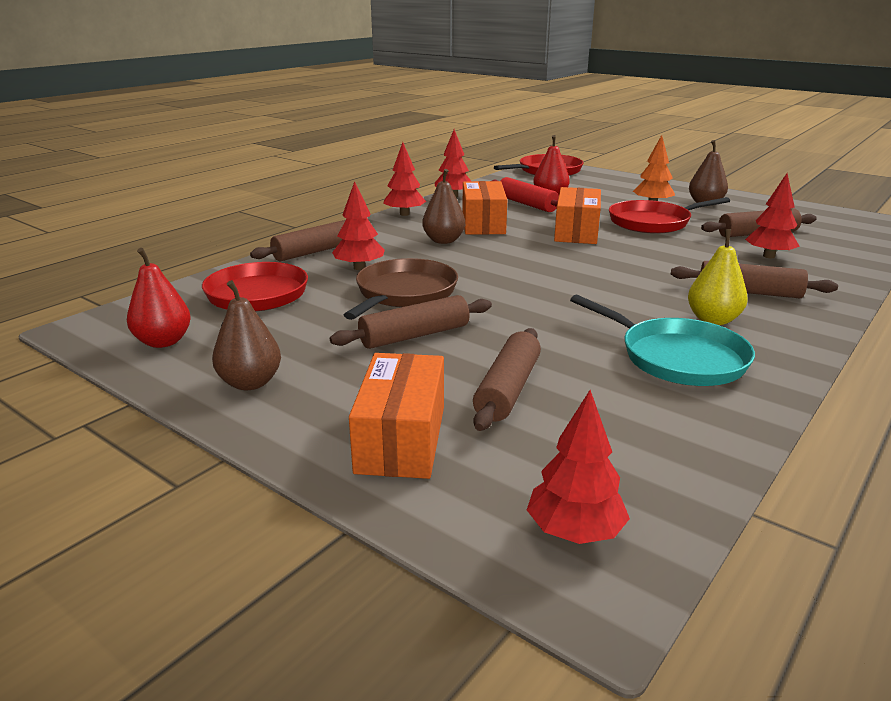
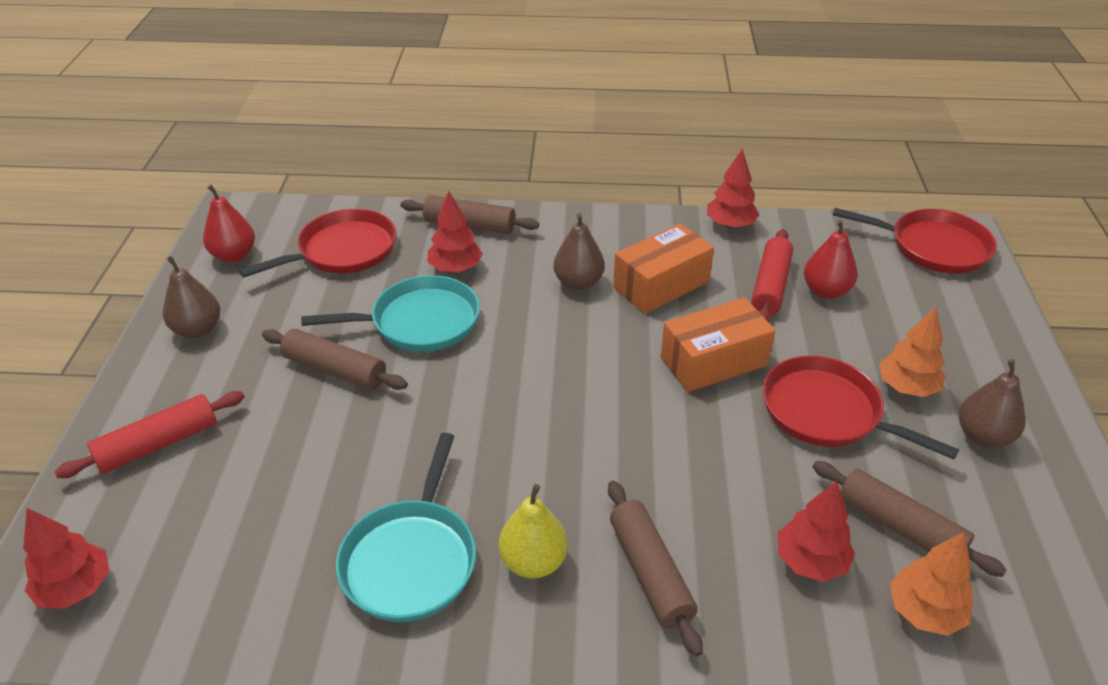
camera: 55 degrees right, 15 degrees up
(401, 439) = (158, 444): orange box -> red rolling pin
(404, 214) = (630, 222): red tree -> none
(404, 293) = (420, 321): brown pan -> turquoise pan
(508, 389) = (270, 468): brown rolling pin -> none
(822, 246) = (924, 612): none -> orange tree

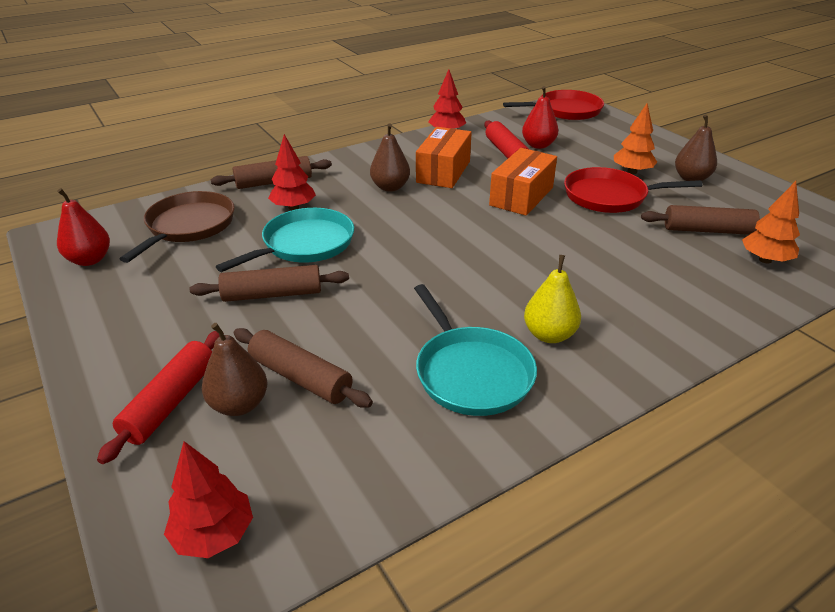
camera: 35 degrees left, 5 degrees down
(197, 330) = (114, 316): brown pear -> brown pear (239, 404)
(343, 250) = (188, 226): red pan -> brown pan
(650, 572) = (620, 307): brown rolling pin -> brown rolling pin (300, 377)
(810, 561) = (689, 263): red tree -> none

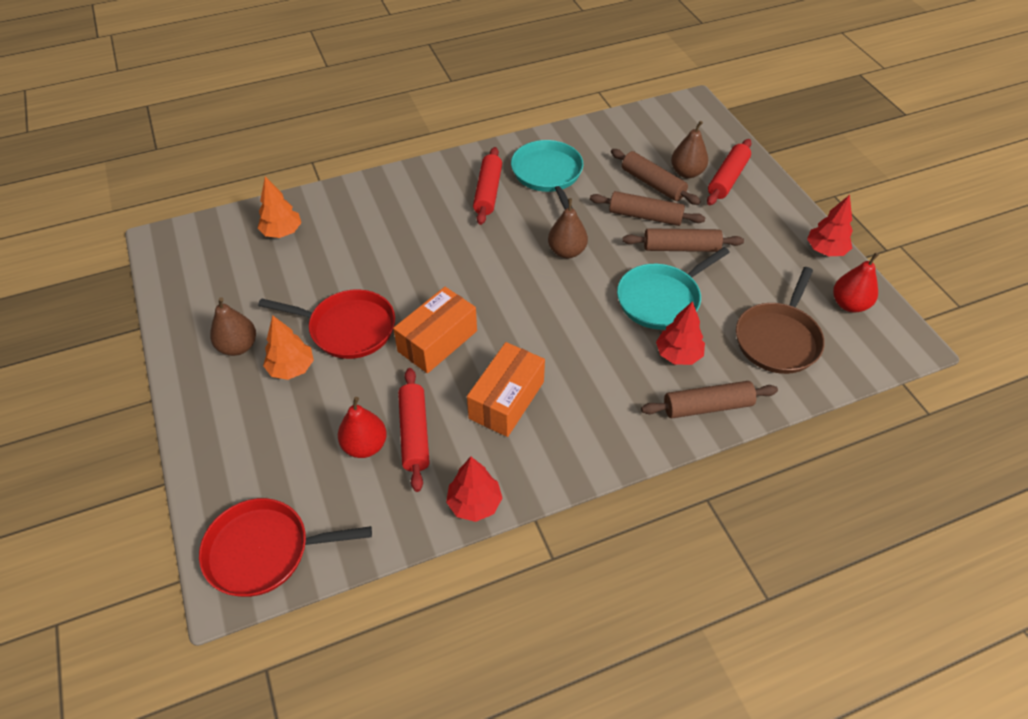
camera: 170 degrees left, 15 degrees up
(214, 534) = (684, 120): red tree -> red tree (825, 250)
(390, 187) = (573, 377): brown pear -> brown pear (567, 251)
(549, 335) = (488, 192): yellow pear -> red rolling pin
(707, 230) = (296, 270): brown rolling pin -> brown rolling pin (645, 216)

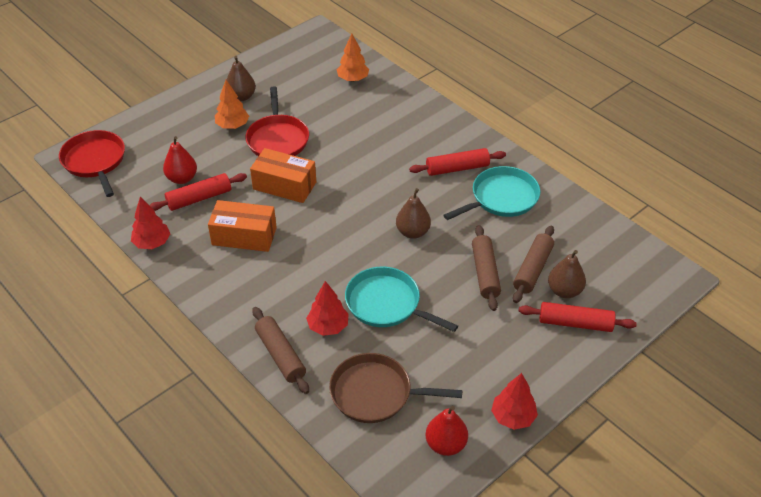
camera: 70 degrees right, 5 degrees down
(681, 248) = (457, 305): brown rolling pin -> none

